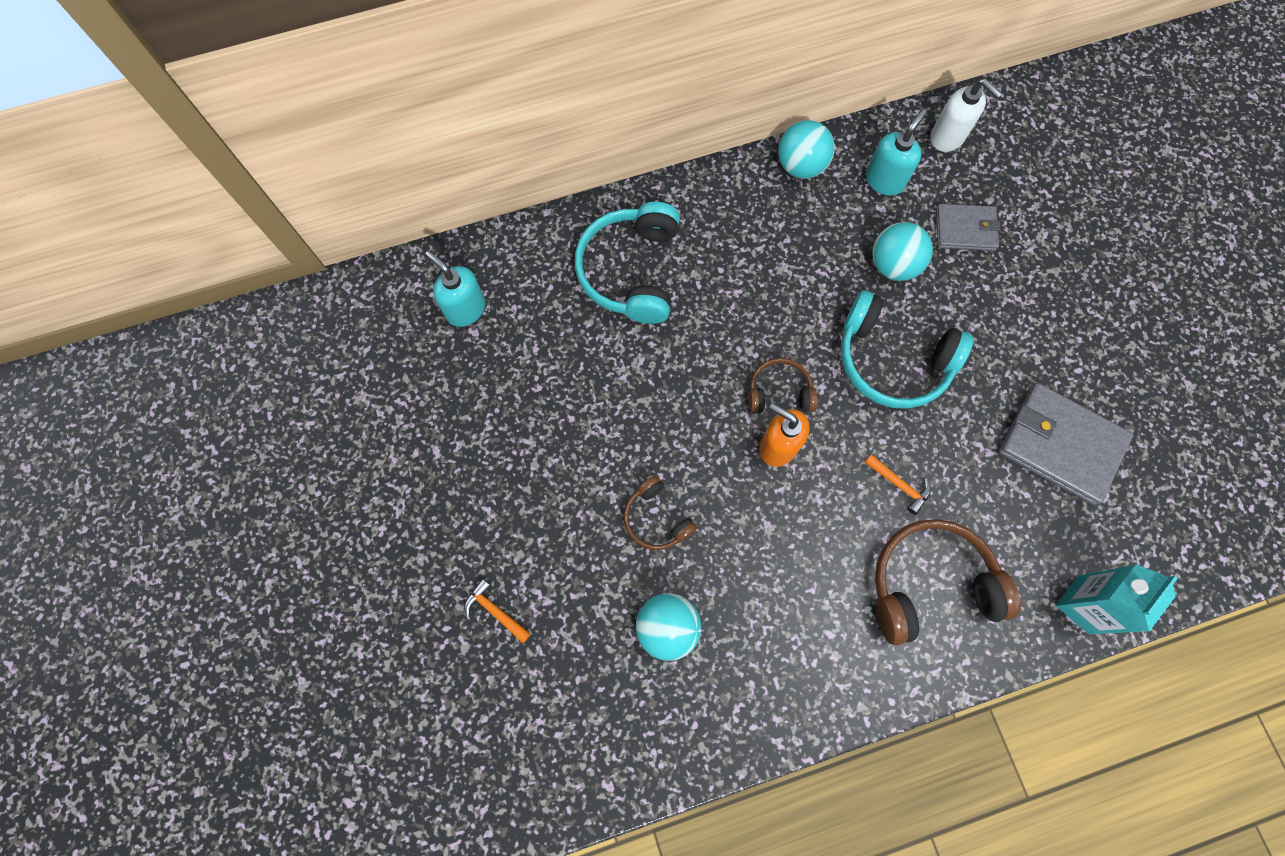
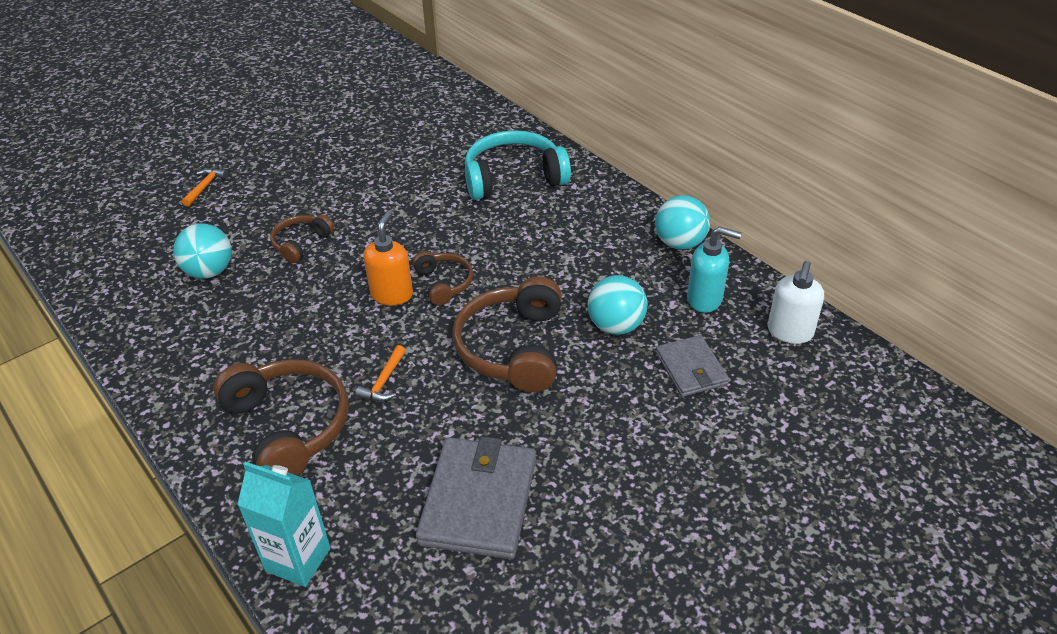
camera: 70 degrees right, 30 degrees down
(465, 309) = (437, 114): turquoise soap dispenser -> none
(892, 359) = (513, 348): turquoise headphones -> brown headphones

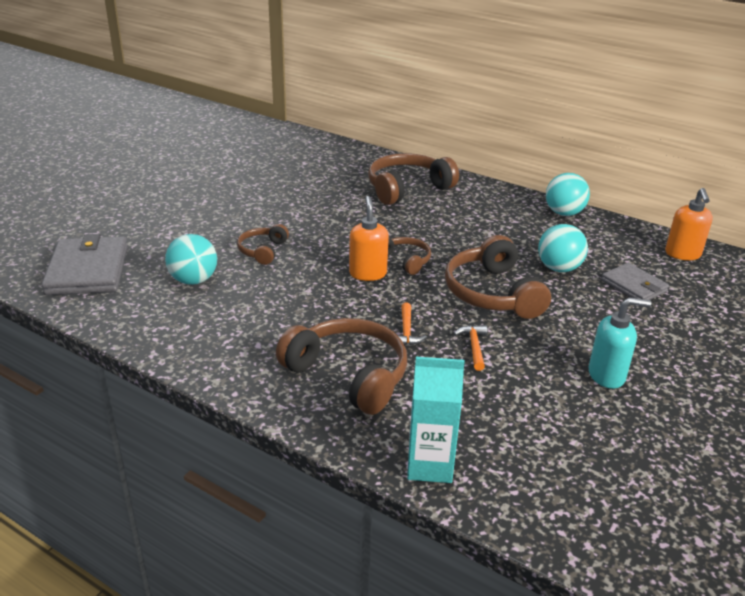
camera: 20 degrees left, 10 degrees down
(205, 187) = (145, 223): orange hammer -> orange hammer (474, 347)
(479, 501) = (546, 395): grey wallet -> grey wallet (88, 270)
(513, 178) = (407, 189): turquoise headphones -> brown headphones
(705, 299) = (609, 243): turquoise soap dispenser -> turquoise soap dispenser (607, 375)
(789, 332) = (682, 254): white soap dispenser -> orange soap dispenser

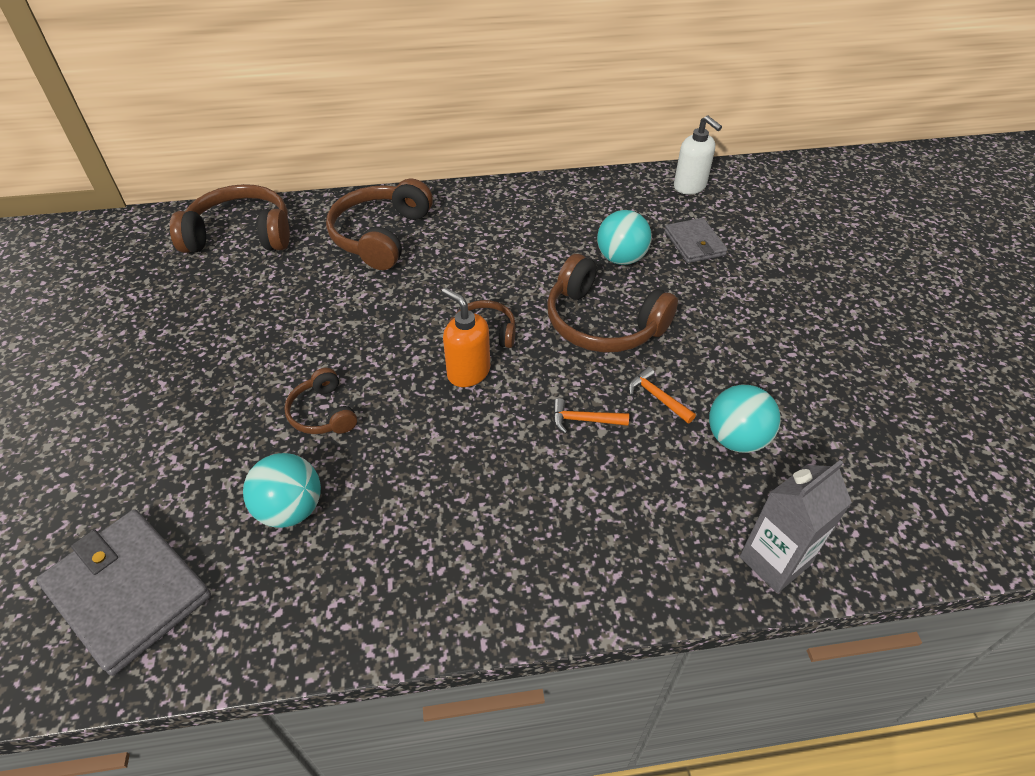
camera: 40 degrees left, 15 degrees up
(348, 375) = (596, 514): brown headphones -> brown headphones (241, 235)
(406, 331) = (584, 420): orange hammer -> orange hammer turned 135 degrees clockwise
(430, 465) = (774, 561): turquoise carton -> grey carton
(564, 213) = (555, 190): turquoise ball -> turquoise ball (736, 439)
(607, 375) = (779, 356): turquoise soap dispenser -> none
(634, 286) = (694, 243): grey wallet -> grey wallet turned 60 degrees clockwise
(682, 254) = (690, 186): orange soap dispenser -> white soap dispenser

